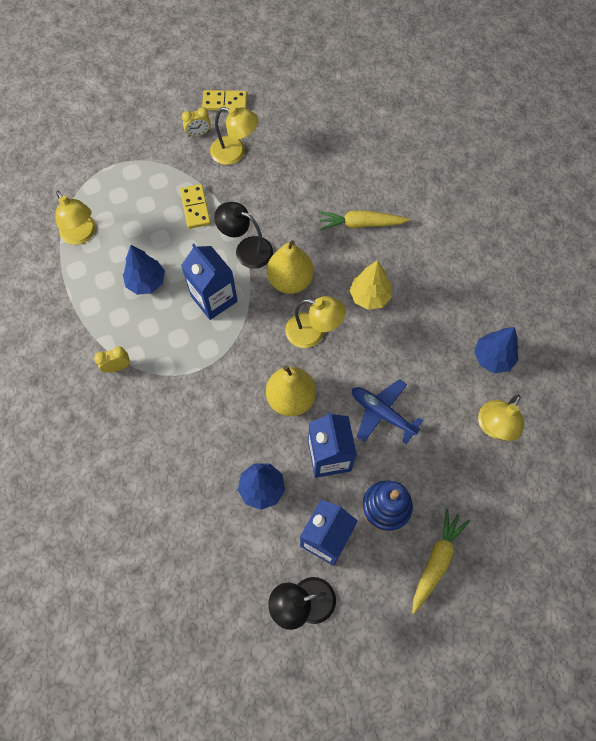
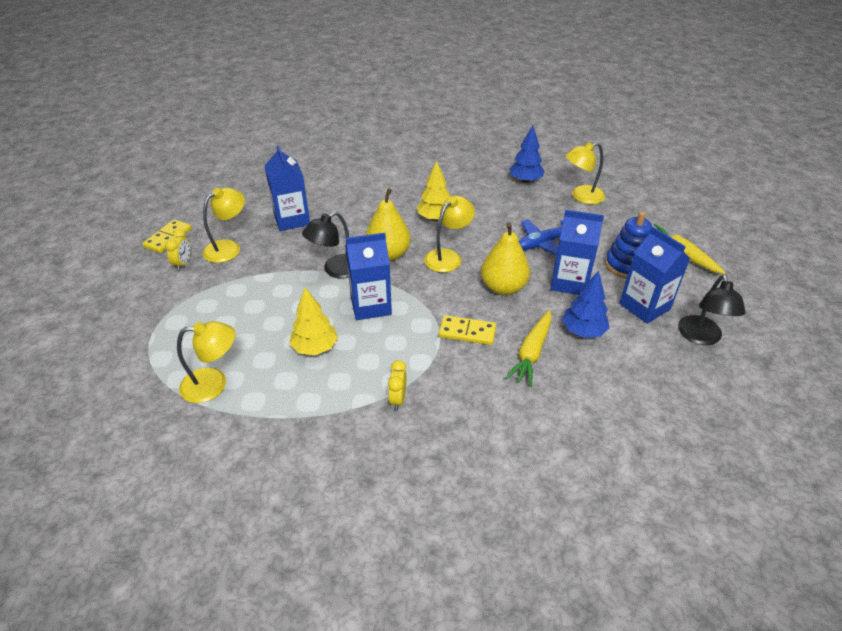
camera: 65 degrees left, 25 degrees down
(146, 282) = (315, 348): blue tree -> yellow tree
(195, 208) = (262, 289): yellow domino -> yellow domino (467, 332)
(300, 177) = (292, 219): none -> blue carton
(361, 224) = (366, 203): yellow carrot -> yellow carrot (531, 353)
(494, 427) = (581, 196): yellow lamp -> yellow lamp turned 105 degrees clockwise

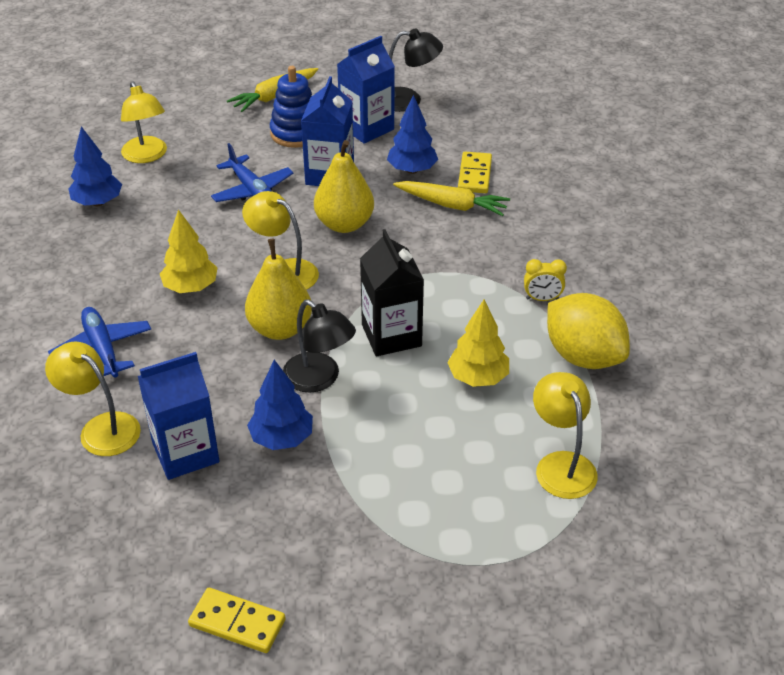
camera: 95 degrees left, 0 degrees up
(183, 264) = (313, 575): yellow clock -> none
(228, 248) = (266, 522): yellow lamp -> yellow lamp (101, 428)
(289, 254) = (282, 438): none -> blue tree
(321, 416) = (583, 356): none -> yellow lemon
(371, 305) = (391, 335): blue carton -> black carton
(384, 189) = (102, 349): none -> blue plane
(467, 332) = (427, 251): yellow domino -> yellow domino (475, 175)

